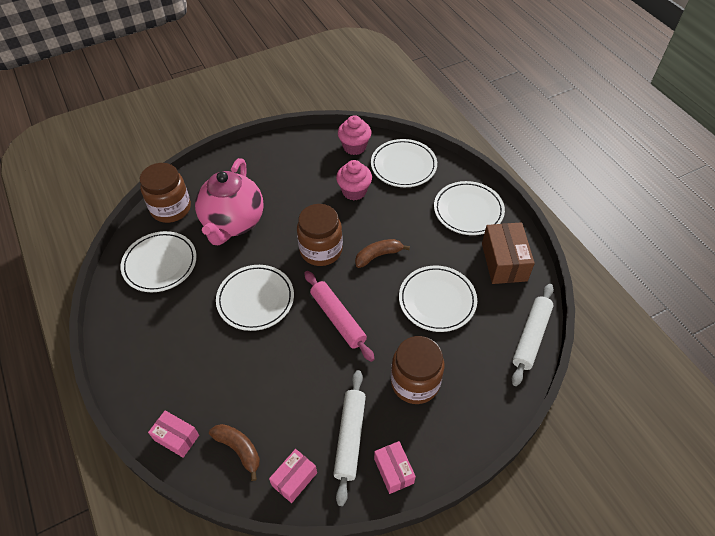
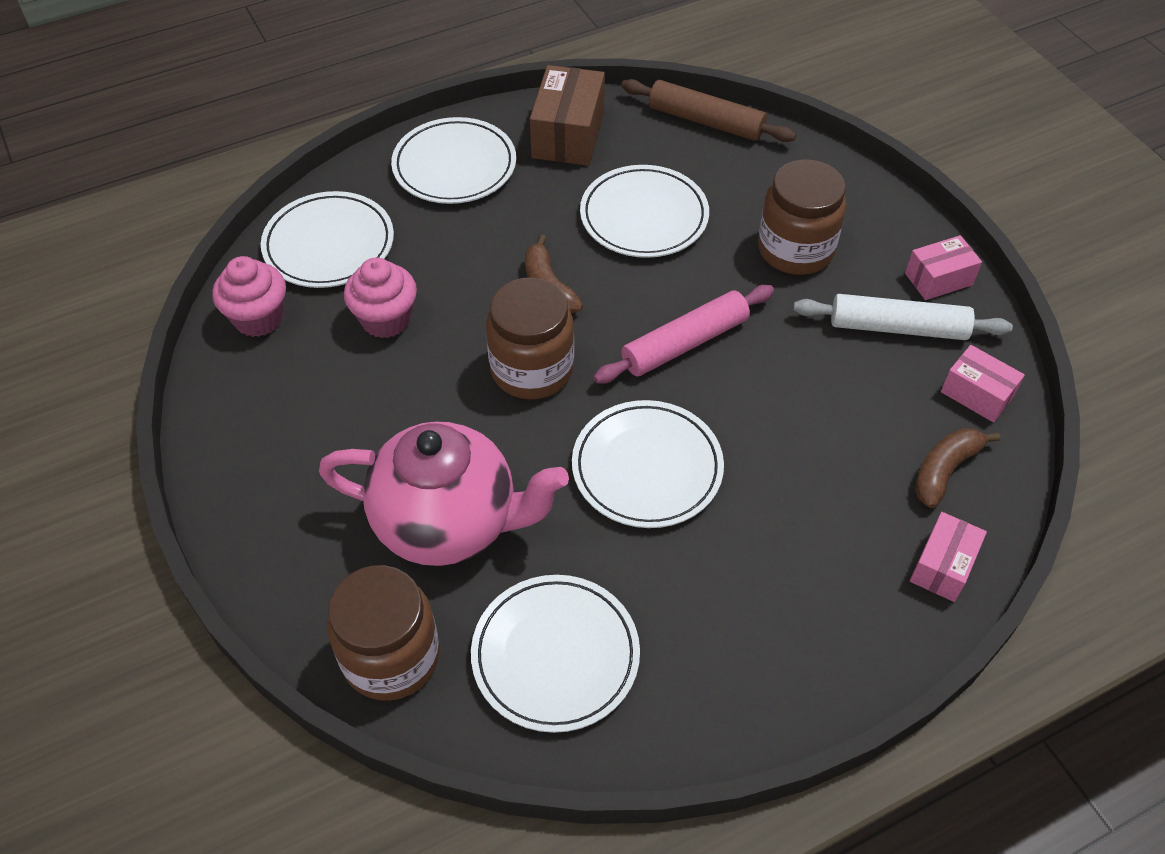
camera: 90 degrees left, 0 degrees up
(504, 262) = (568, 135): brown box -> brown box turned 75 degrees counterclockwise
(531, 337) = (705, 121): white rolling pin -> brown rolling pin

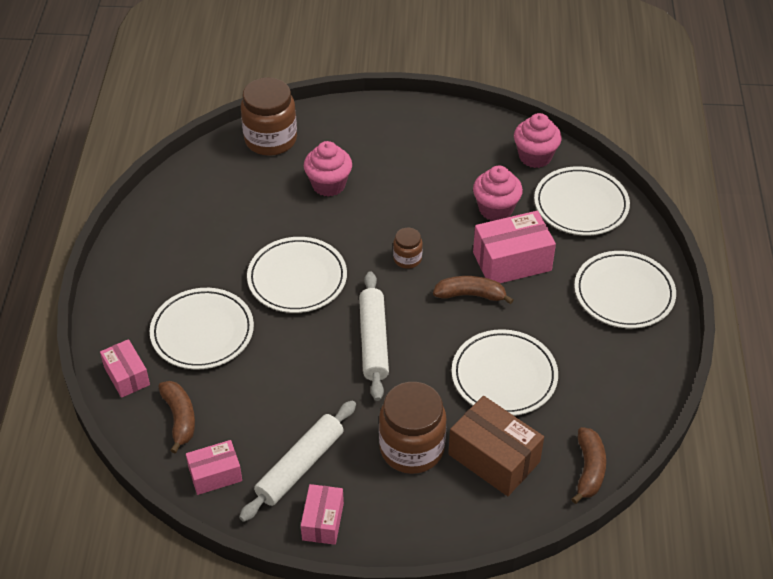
camera: 120 degrees right, 5 degrees down
(448, 523) = (328, 185): pink teapot -> pink cupcake
(468, 271) = (512, 261): none -> pink box
(532, 369) = (407, 259): brown jar -> brown jar, size x0.50
(555, 655) = (221, 194): white plate -> white plate (202, 332)
(568, 135) = (622, 372): brown box -> brown box (494, 458)
(684, 343) = (373, 341): pink rolling pin -> white rolling pin
(705, 121) = (589, 470): brown rolling pin -> brown banana

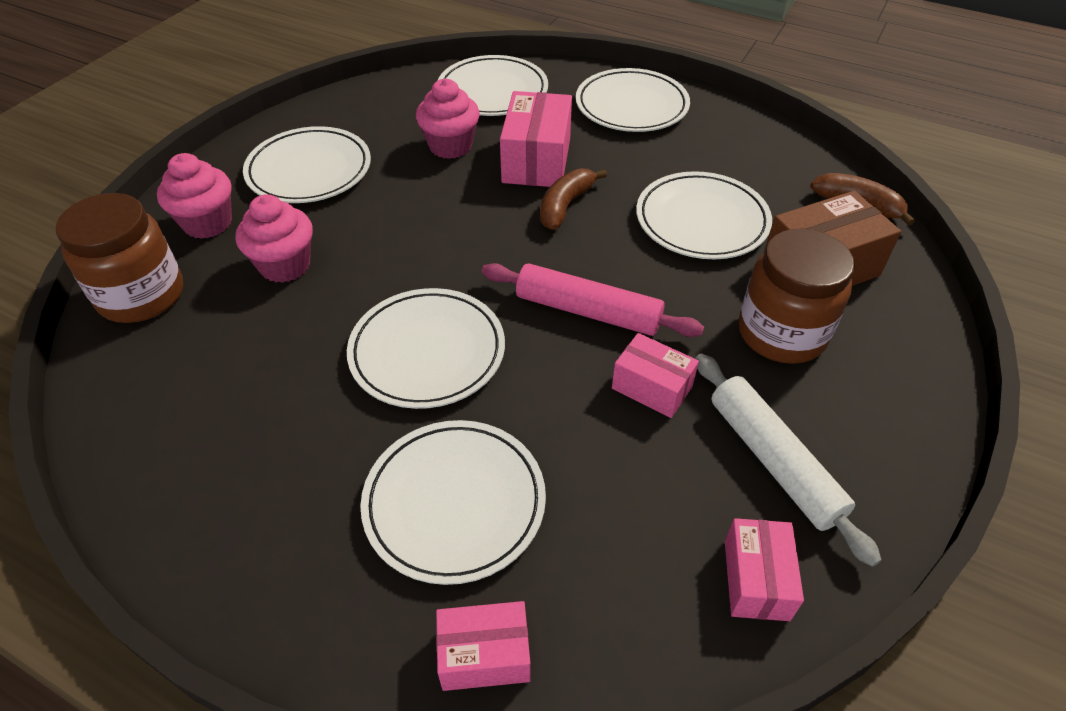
camera: 65 degrees left, 0 degrees up
(180, 418) = (619, 596): brown banana -> none
(323, 521) = (880, 466): pink box -> pink box (652, 387)
(373, 341) = (588, 311): white rolling pin -> pink rolling pin
(407, 259) = (472, 237): brown jar -> none
(420, 152) = (309, 170): none -> white plate
(535, 157) = (398, 96): pink cupcake -> pink cupcake (207, 223)

